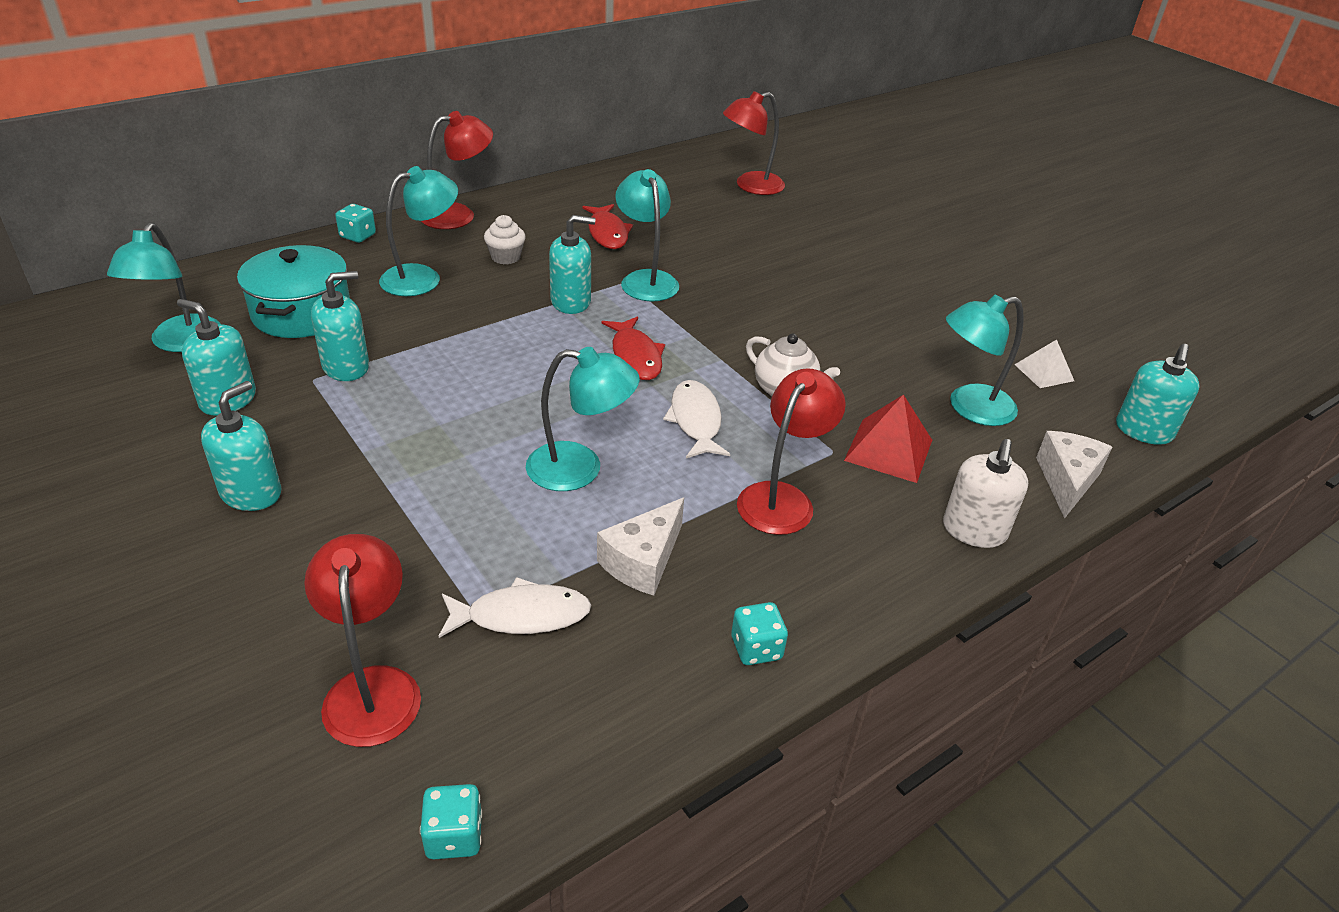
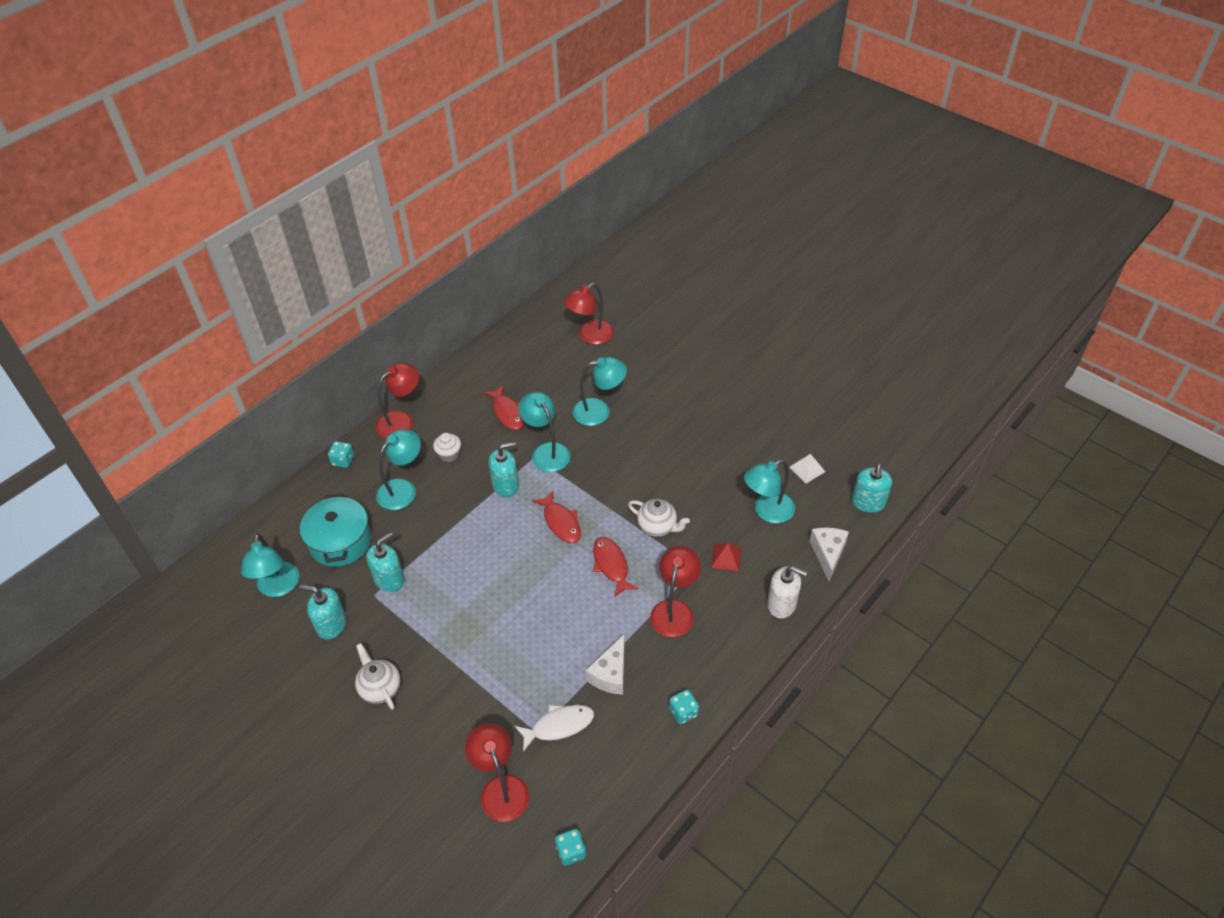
camera: 10 degrees left, 10 degrees up
(251, 493) = (380, 688): turquoise soap dispenser -> white teapot
(580, 469) = (556, 620): turquoise lamp -> turquoise lamp (599, 411)
(695, 421) = (611, 565): white fish -> red fish
(889, 450) = (726, 557): red pyramid -> red pyramid, size x0.64
(974, 530) = (781, 604): white soap dispenser -> white soap dispenser turned 75 degrees counterclockwise

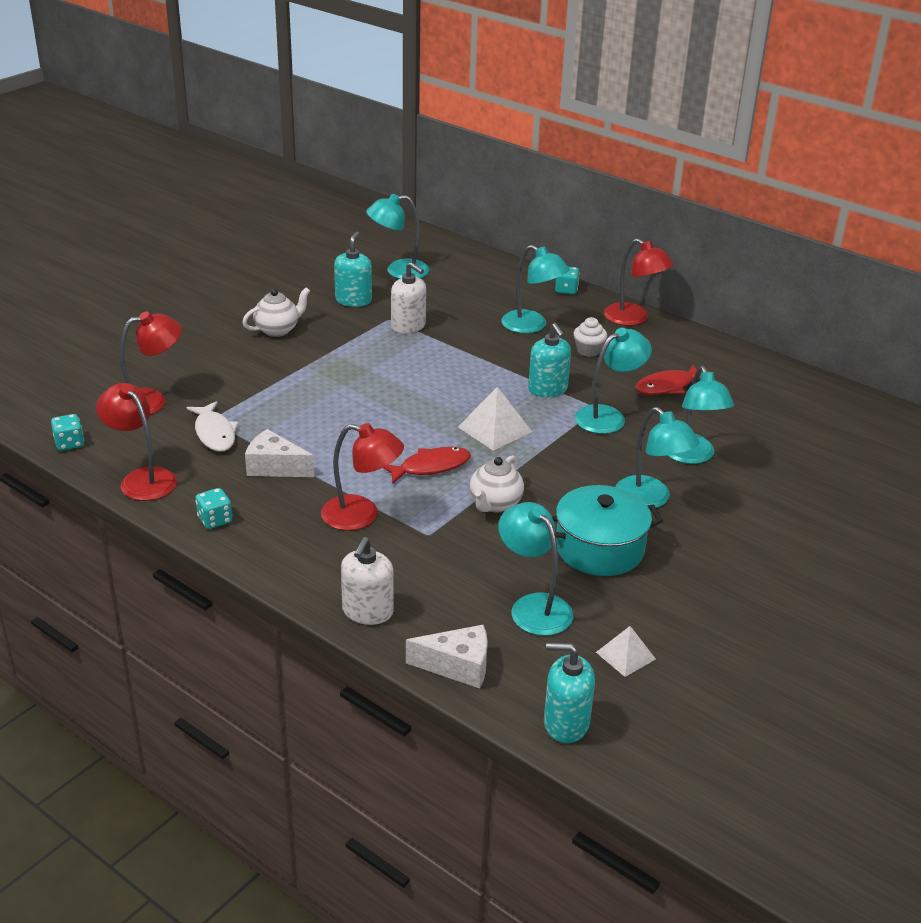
camera: 85 degrees right, 15 degrees down
(340, 542) = (456, 297): turquoise pot -> turquoise pot (599, 549)
(389, 579) = (408, 326): turquoise soap dispenser -> white soap dispenser
(561, 522) = (495, 429): red fish -> white pyramid
(590, 336) = (837, 447): red lamp -> red lamp (142, 479)
(650, 439) = (650, 499): none -> turquoise lamp
(726, 557) = (446, 563): red pyramid -> none

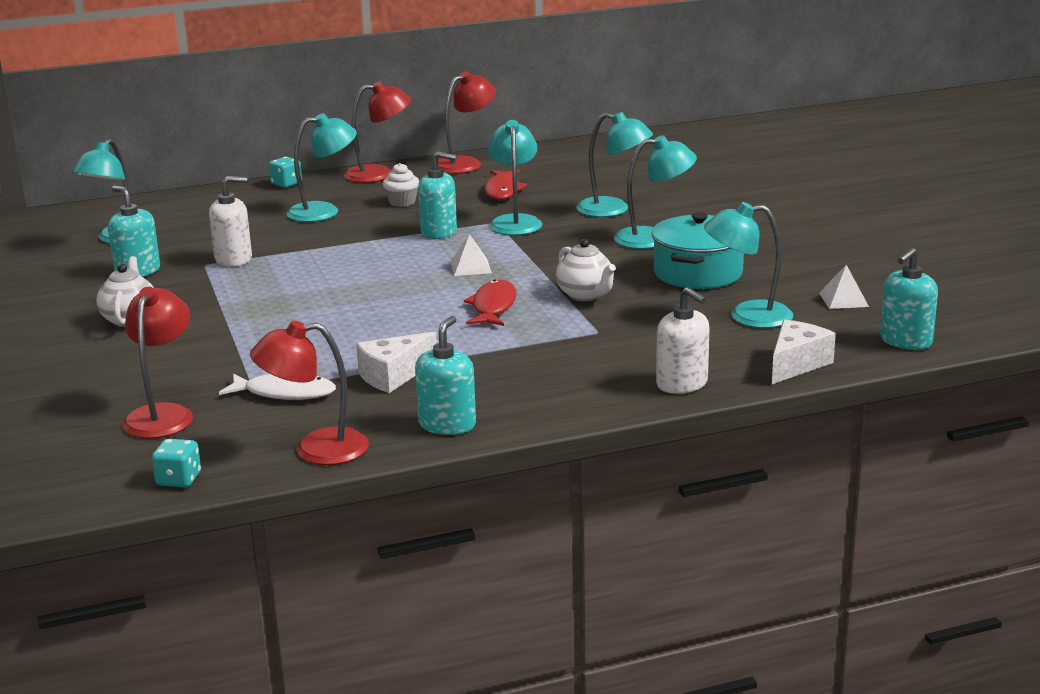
camera: 55 degrees left, 10 degrees down
(215, 520) = (447, 425): turquoise dice -> turquoise soap dispenser
(361, 516) = (531, 353): red lamp -> red lamp (465, 163)
(495, 429) = (470, 267): white pyramid -> white pyramid, size x0.64

